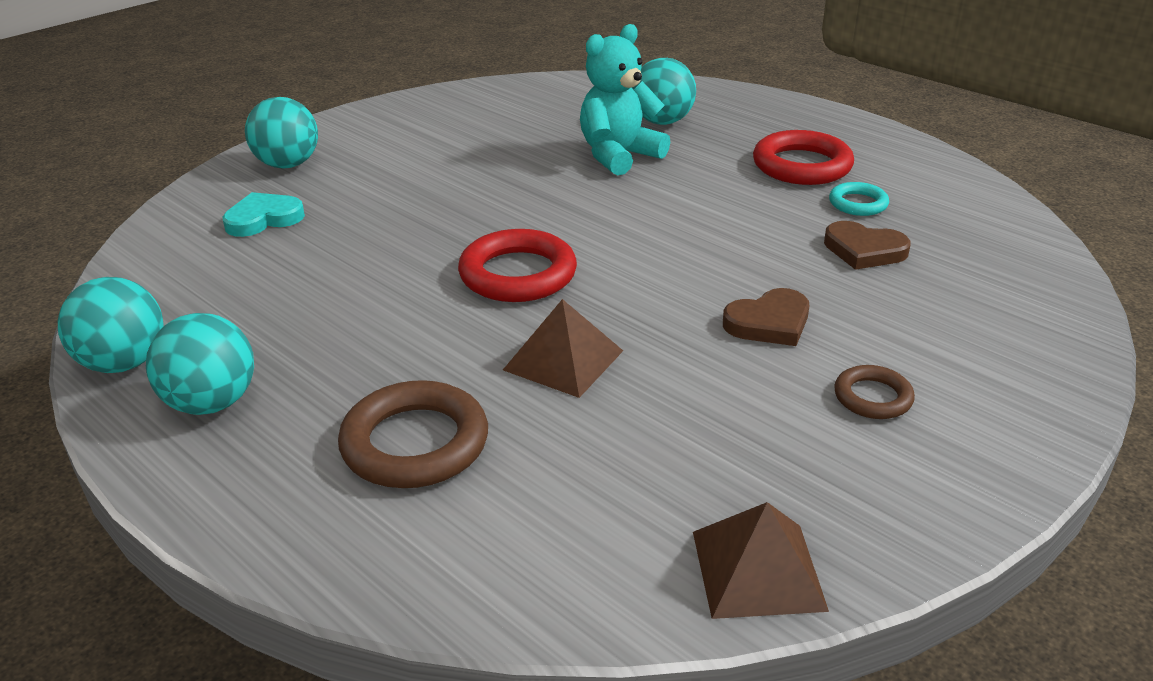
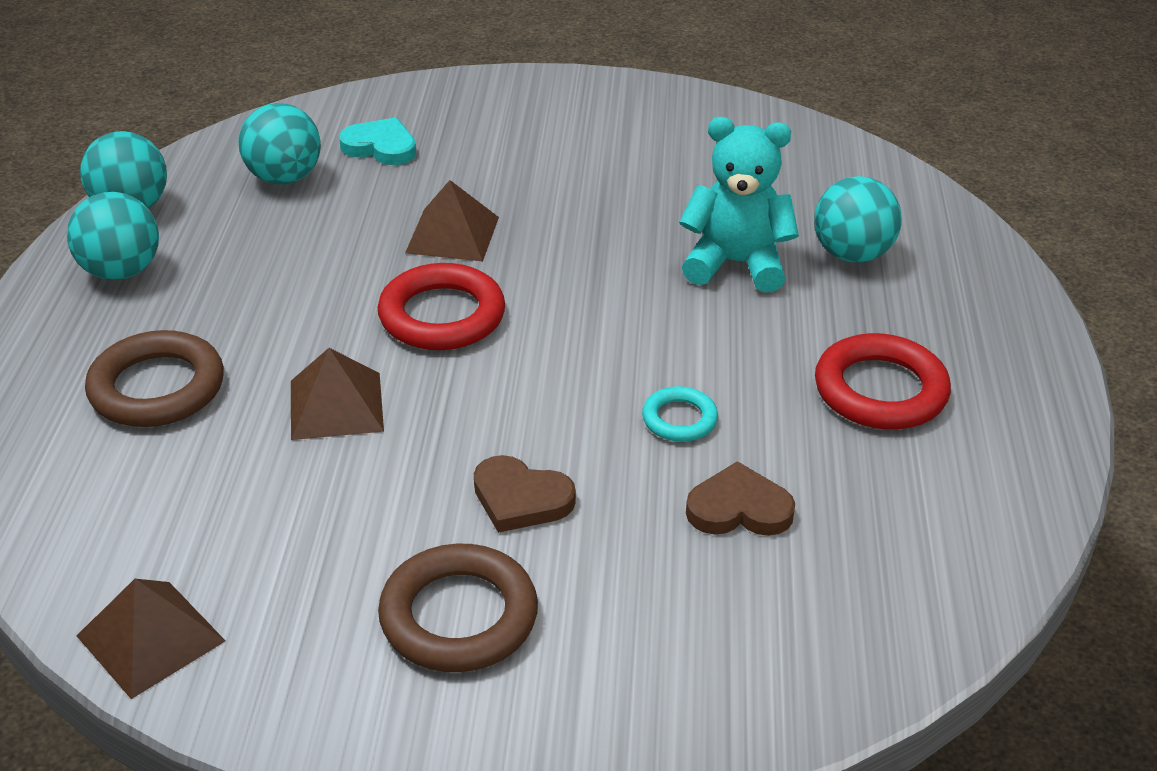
camera: 50 degrees right, 5 degrees up
(287, 165) = (479, 106): turquoise ball -> turquoise ball (284, 178)
(426, 233) = (452, 235): none -> brown pyramid
(858, 203) = (841, 465): turquoise ring -> turquoise ring (679, 419)
(864, 250) = (739, 508): brown heart -> brown heart turned 105 degrees clockwise
(872, 397) = (459, 616): brown ring -> brown ring, size x1.81

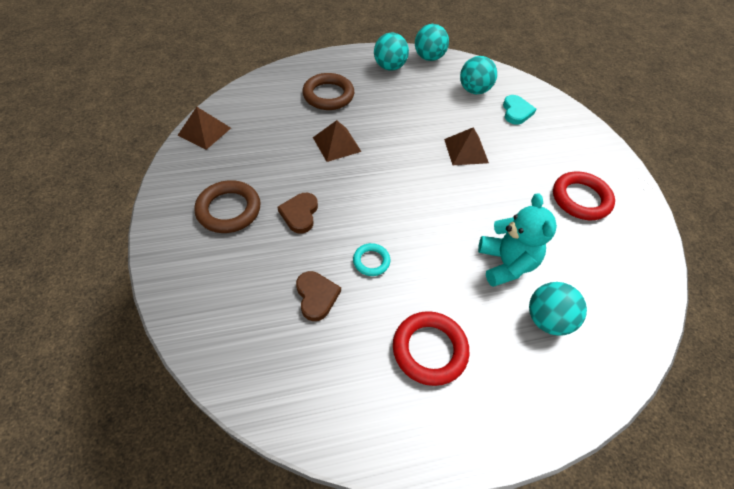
camera: 70 degrees right, 15 degrees up
(442, 315) = (407, 161): red ring -> red ring (580, 199)

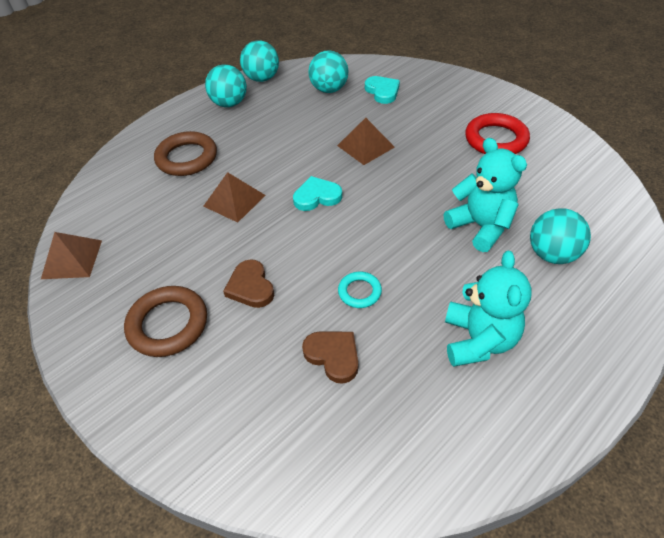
camera: 25 degrees left, 5 degrees down
(397, 172) = (317, 196): none -> turquoise heart
(429, 350) = (478, 340): red ring -> turquoise teddy bear

